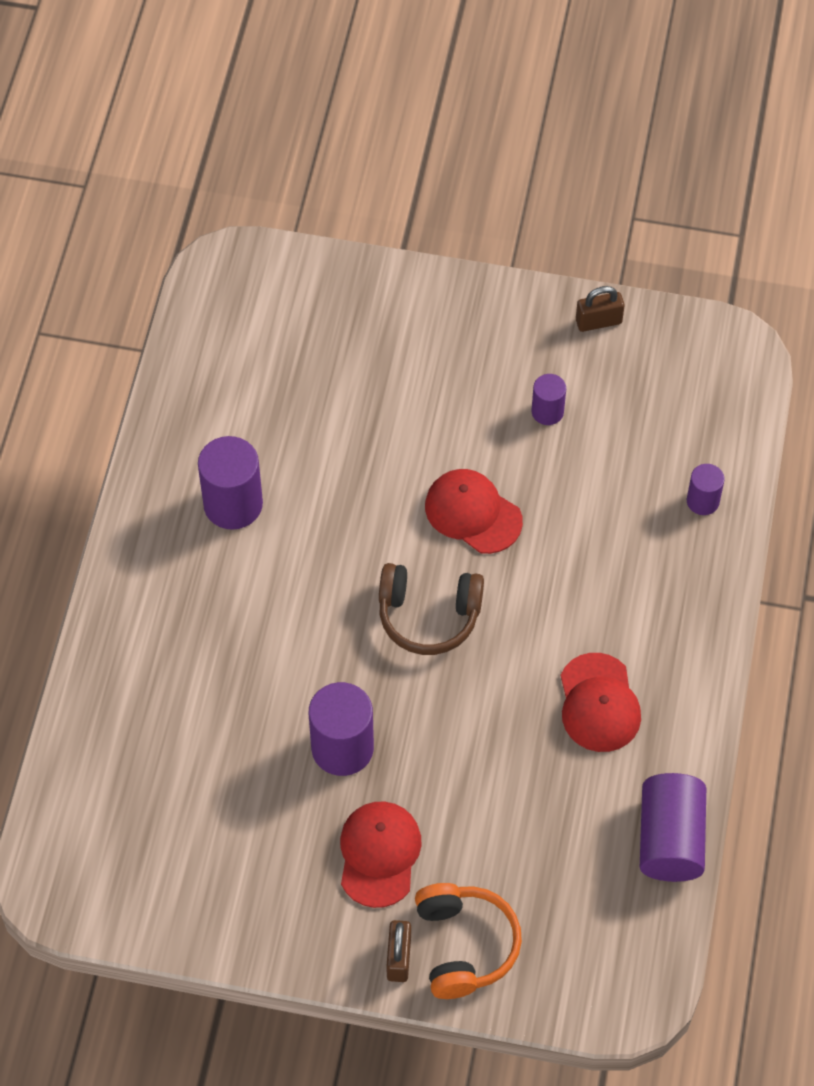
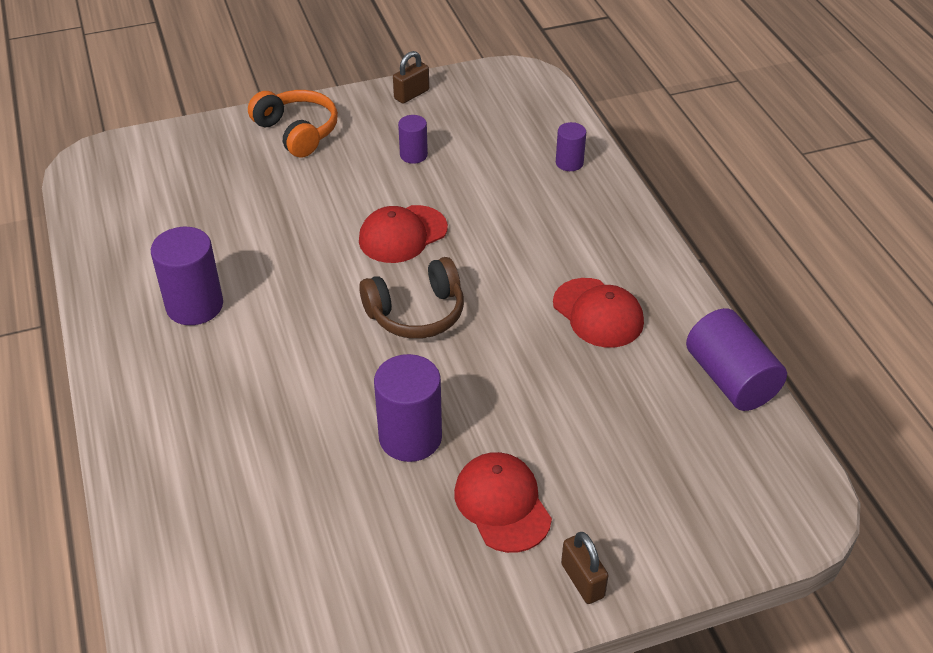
camera: 30 degrees left, 15 degrees down
(464, 945) = (632, 540): orange headphones -> orange headphones (297, 132)
(473, 513) = (402, 234): red cap -> red cap turned 45 degrees counterclockwise

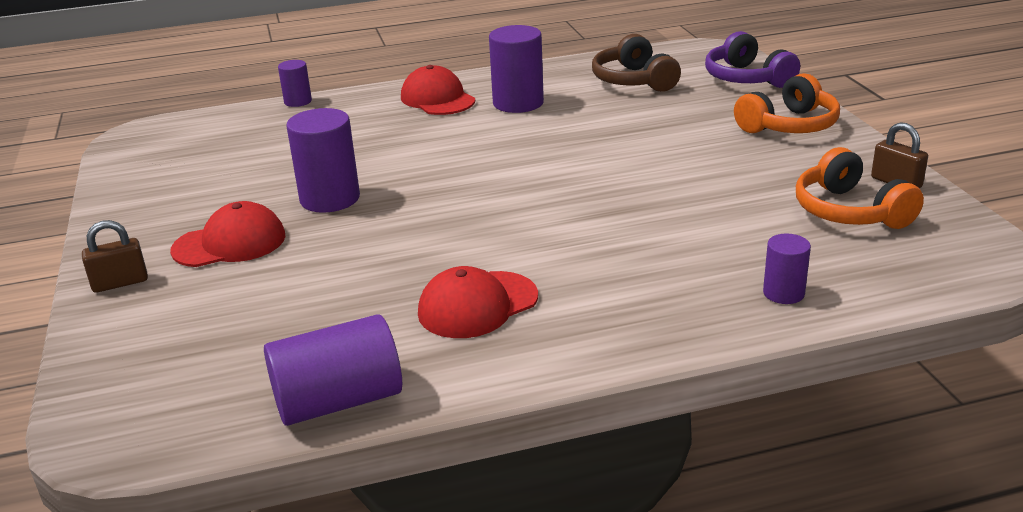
camera: 95 degrees right, 15 degrees down
(180, 145) = (747, 78): none -> purple headphones
(402, 234) = (619, 186): red cap -> red cap (437, 99)
(413, 155) = (767, 187): purple cylinder -> purple cylinder (298, 101)
(416, 313) = (494, 197): brown headphones -> brown headphones (634, 81)
(455, 121) = (850, 211): none -> orange headphones

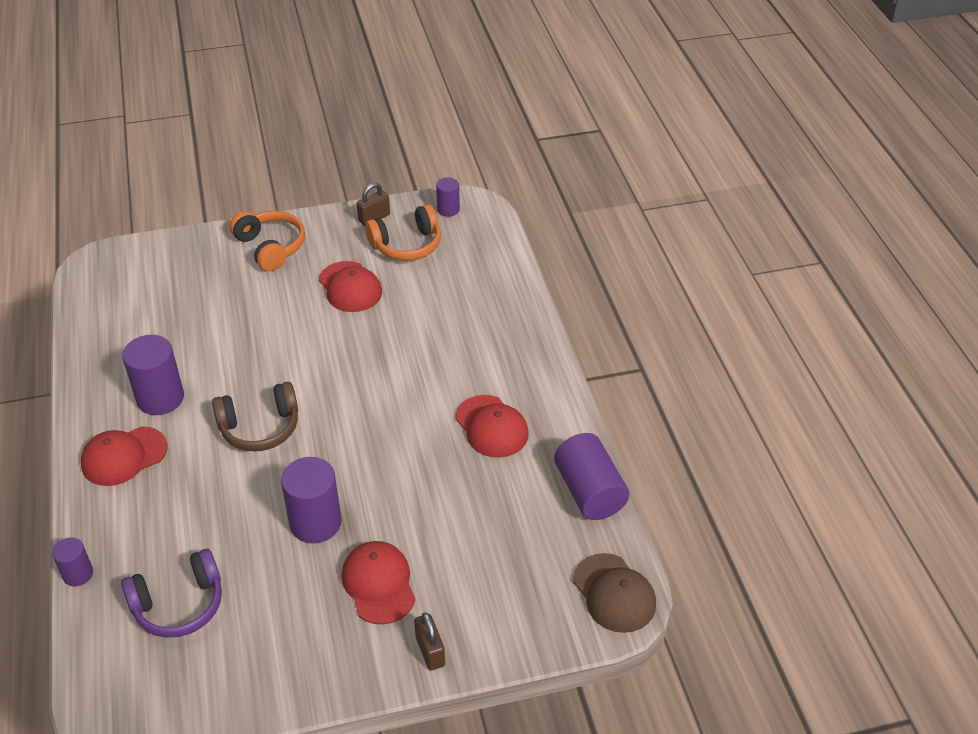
camera: 90 degrees left, 15 degrees up
(138, 429) = (614, 593): none -> brown cap
(634, 81) = (143, 319): brown headphones -> brown headphones (260, 427)
(736, 180) = (350, 287): none -> red cap
(747, 78) = (170, 254): purple headphones -> purple headphones (179, 604)
(783, 293) = (496, 289): purple cylinder -> purple cylinder (448, 209)

